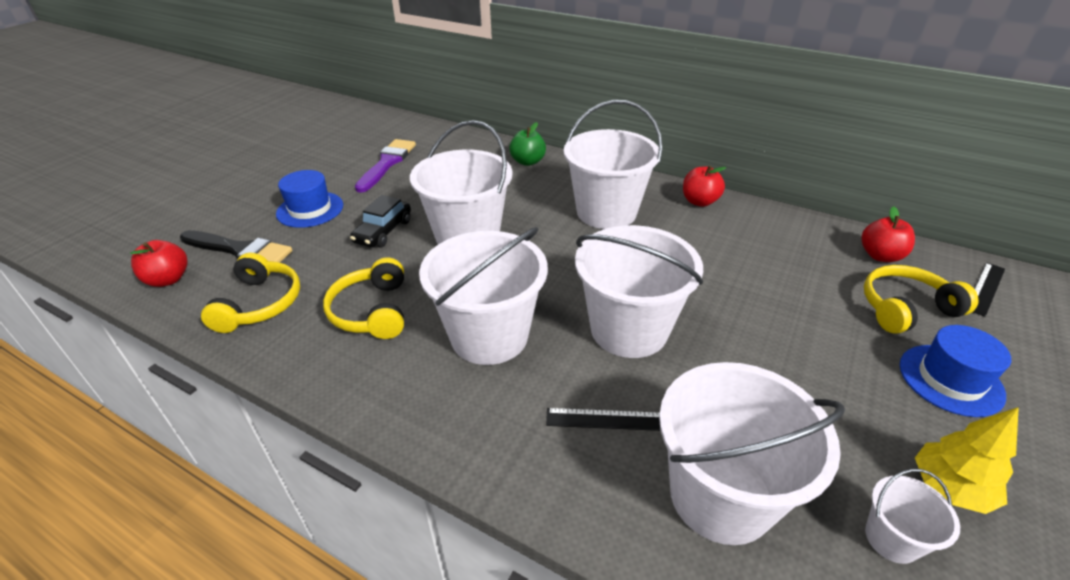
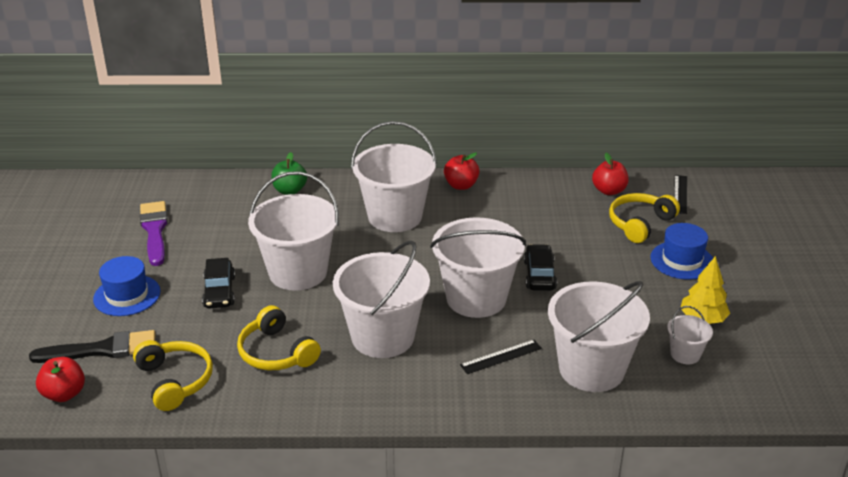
camera: 30 degrees left, 5 degrees down
(728, 328) = (539, 275): none -> black car

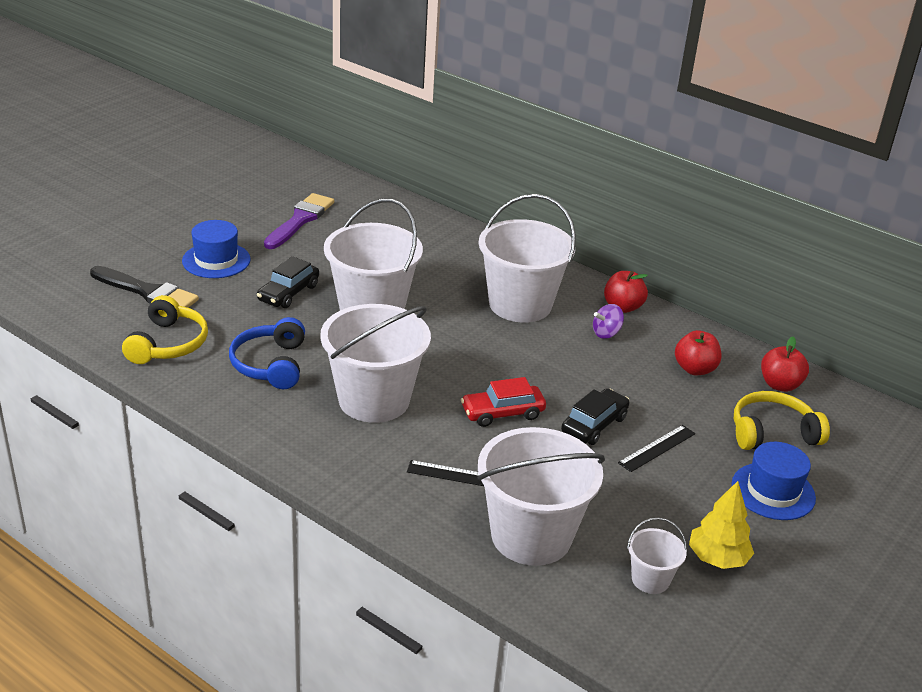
camera: 35 degrees right, 0 degrees up
(64, 394) = (82, 310): red apple -> red apple (695, 369)
(276, 353) = (270, 364): yellow headphones -> blue headphones
(290, 190) = (453, 238): green apple -> none
(473, 209) = (606, 333): none -> purple spinning top
(476, 298) = (502, 413): white bucket -> red car
(680, 194) = (863, 427): black ruler -> black ruler (657, 448)

